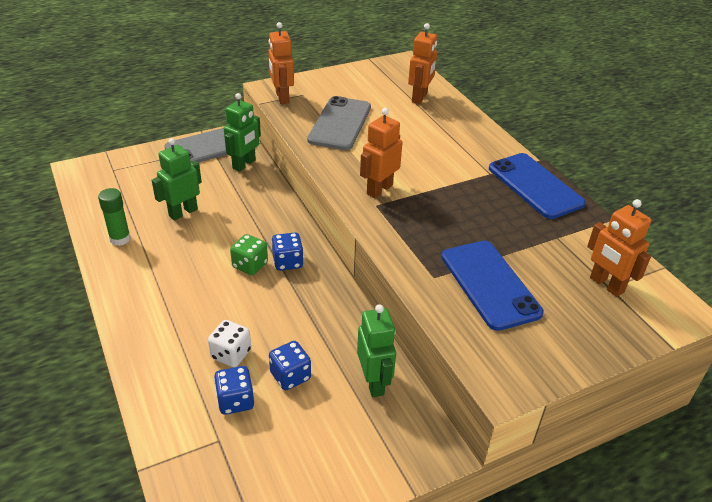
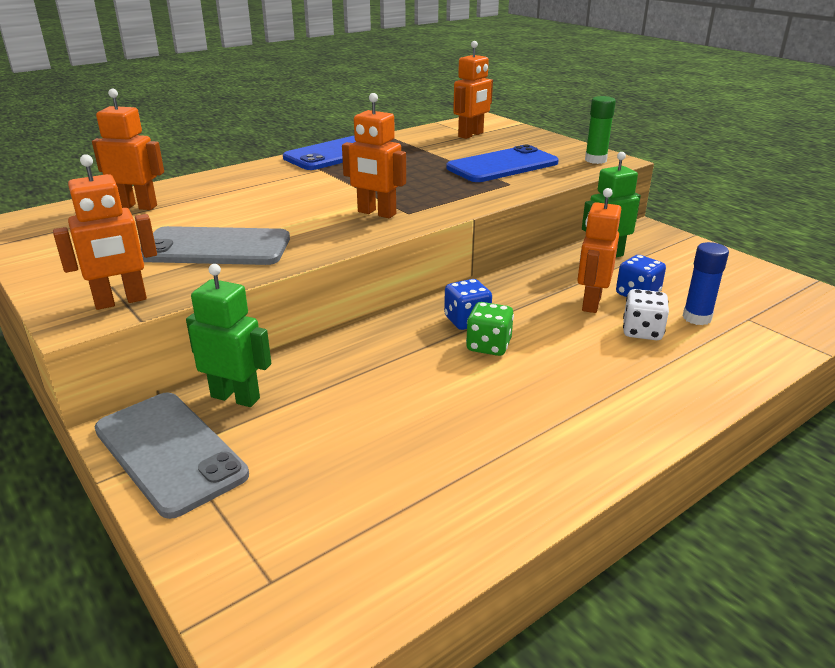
camera: 100 degrees left, 10 degrees down
(120, 239) = (498, 487): green glue stick -> green glue stick (595, 160)
(183, 212) = (395, 433): green robot -> none
(235, 401) = (697, 318): blue dice -> blue glue stick
(287, 339) = (591, 303): none -> orange robot

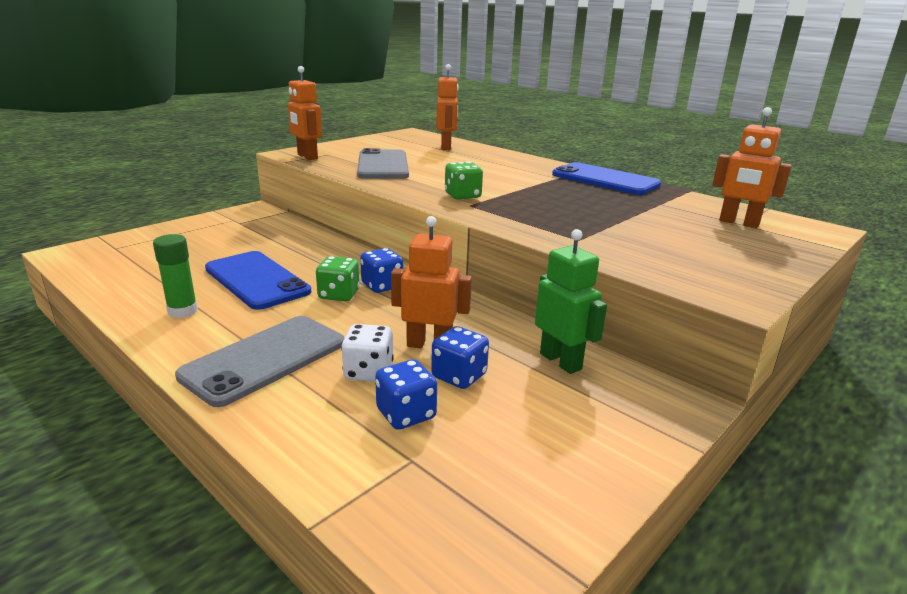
camera: 80 degrees right, 5 degrees down
(169, 452) = (231, 219): grey phone -> grey phone (265, 359)
(235, 397) = (280, 226): green robot -> none
(376, 213) = (462, 196): orange robot -> green dice
(502, 165) = (637, 236): blue phone -> blue phone (257, 280)
(595, 160) = (721, 285): green glue stick -> green glue stick (183, 311)
(697, 318) = (406, 414): blue glue stick -> blue dice

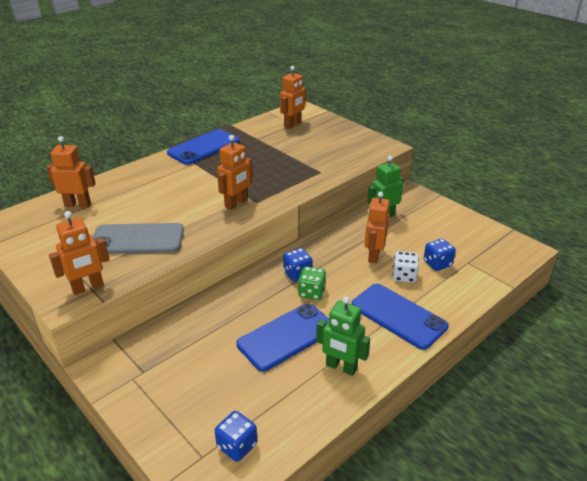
camera: 85 degrees left, 10 degrees up
(183, 311) = (341, 367): green glue stick -> green robot
(265, 359) = (398, 316): grey phone -> blue phone
(459, 376) = (402, 247): blue dice -> blue dice (237, 446)
(462, 196) = (236, 203): green dice -> orange robot

